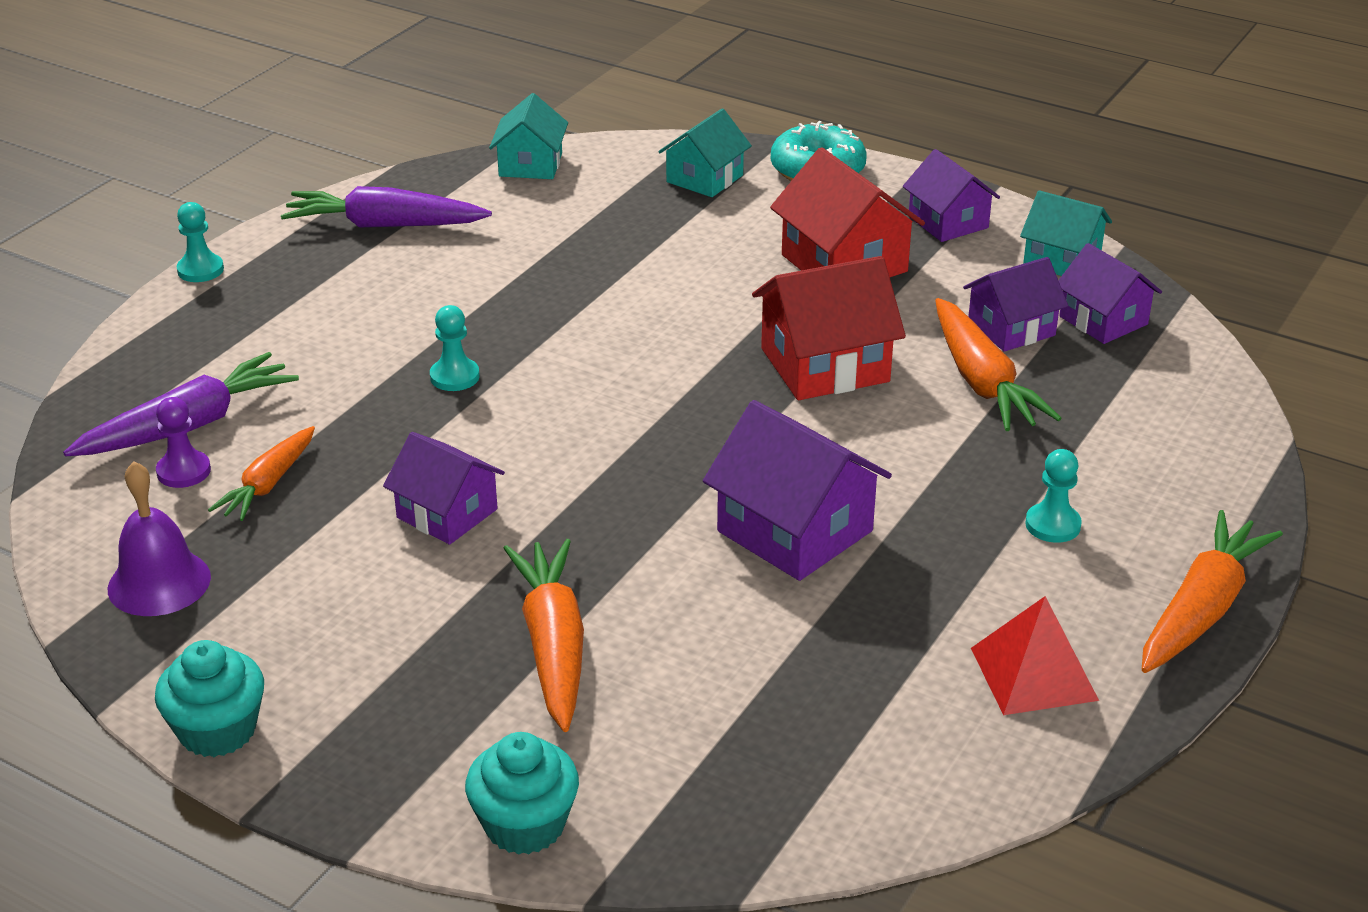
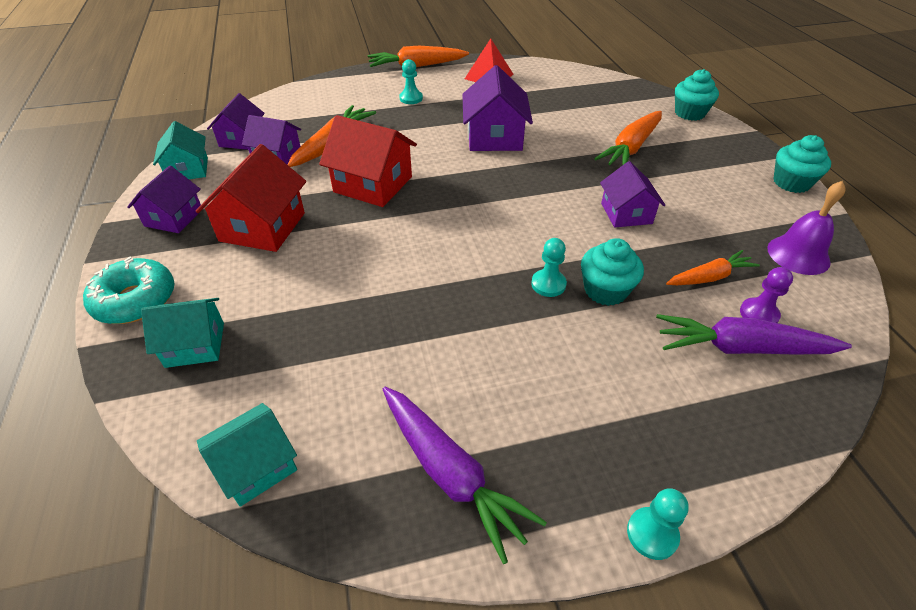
camera: 135 degrees left, 10 degrees up
(384, 404) = (605, 290): none -> turquoise cupcake

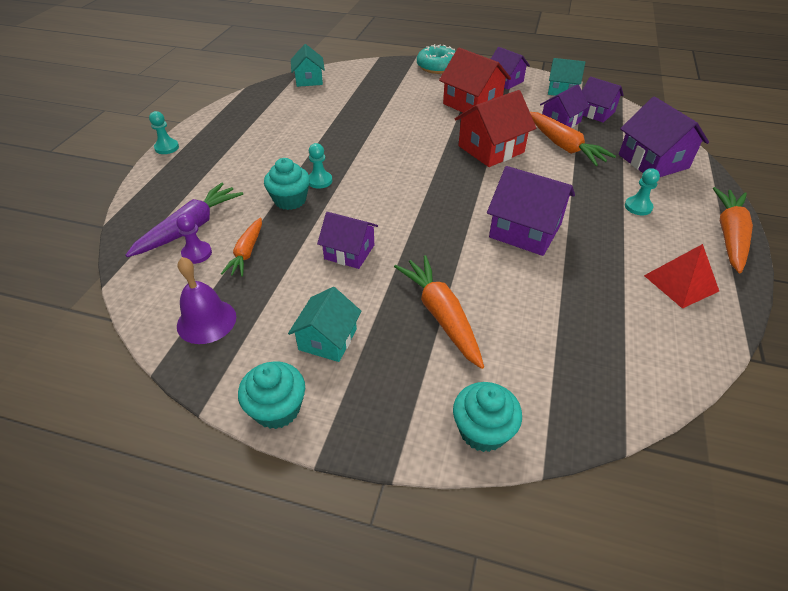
camera: 120 degrees right, 0 degrees up
(195, 344) = (390, 76): turquoise house -> turquoise house (327, 339)
(329, 100) = (653, 161): none -> purple house
(450, 473) = (252, 114): purple carrot -> none

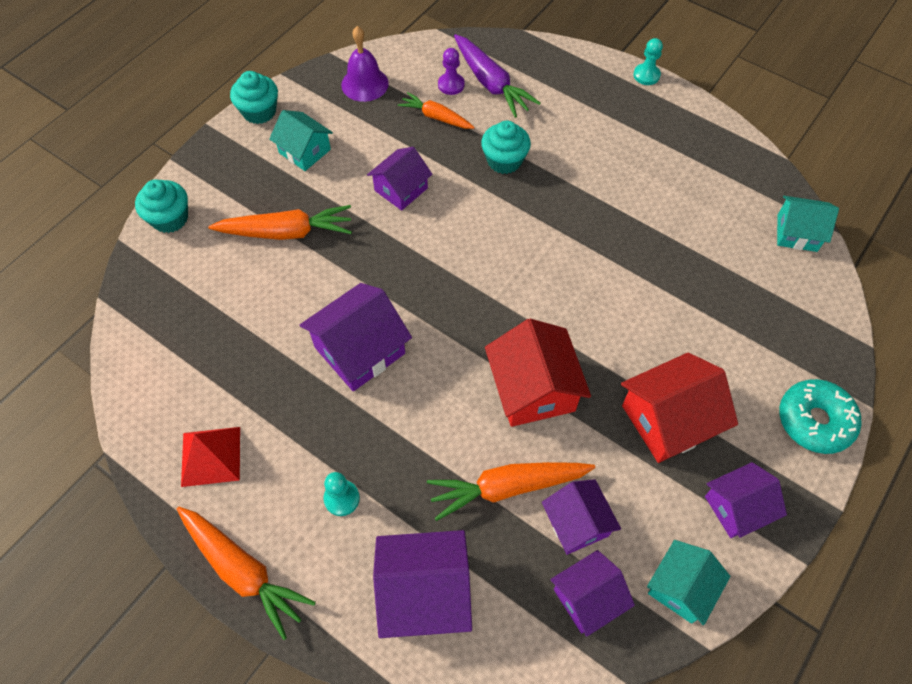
camera: 110 degrees right, 15 degrees up
(319, 181) = (530, 192): turquoise pawn -> none

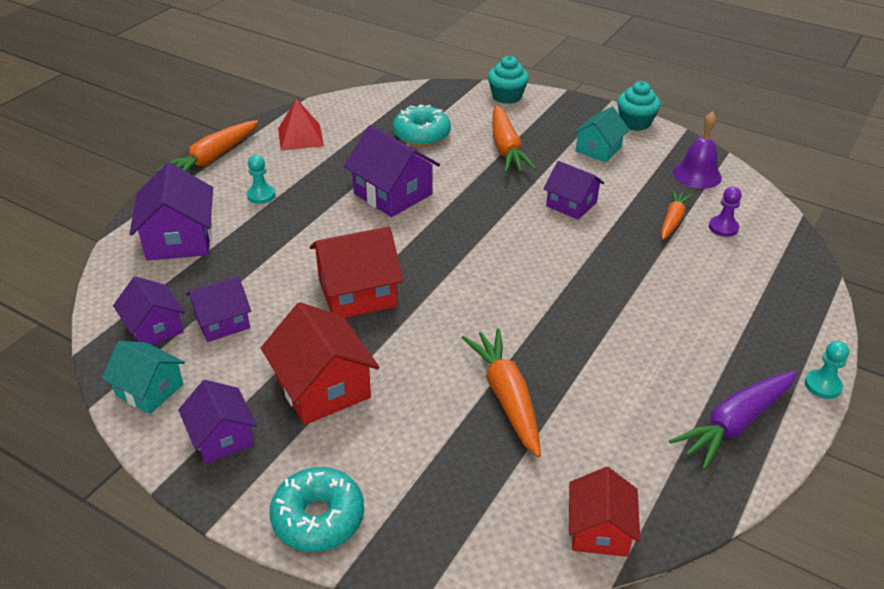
camera: 85 degrees right, 20 degrees down
(237, 314) = (421, 134): none -> turquoise donut
(491, 83) = (740, 255): purple carrot -> purple carrot (735, 424)
(504, 161) = (631, 268): turquoise cupcake -> none
(507, 487) = (261, 280): orange carrot -> orange carrot (506, 397)
(797, 233) = (599, 530): turquoise house -> red house

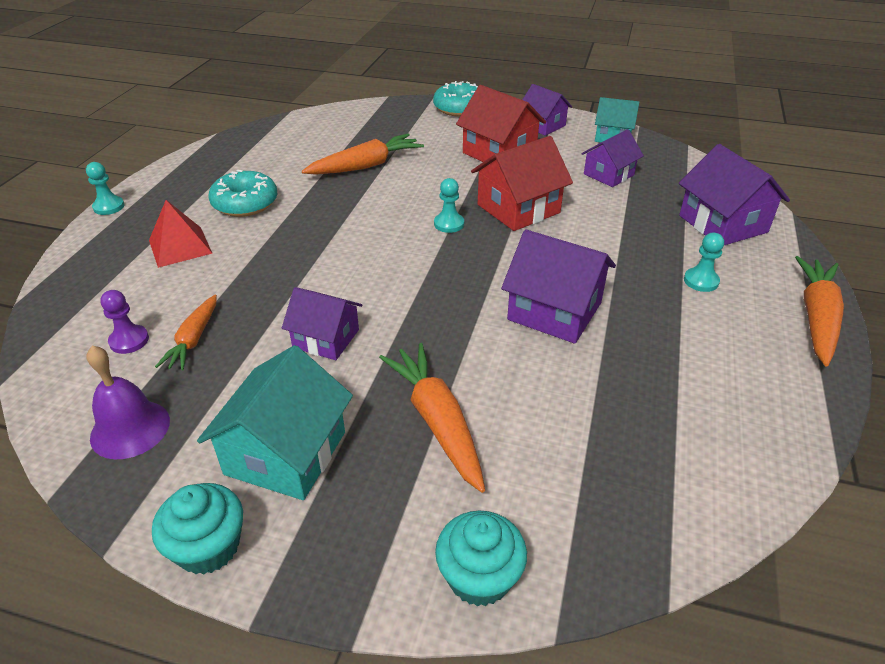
camera: 165 degrees right, 0 degrees up
(154, 328) = (653, 164): purple house -> none
(300, 137) = (751, 379): red pyramid -> red pyramid (180, 246)
(421, 134) = (582, 424): turquoise donut -> turquoise donut (245, 203)
(438, 287) = (449, 224): none -> turquoise pawn
(506, 397) = (365, 166): orange carrot -> orange carrot turned 90 degrees counterclockwise
(598, 149) = (286, 453): turquoise house -> turquoise house, size x1.53
(599, 530) = (298, 124): red house -> none
(735, 424) = (194, 176): purple carrot -> none

